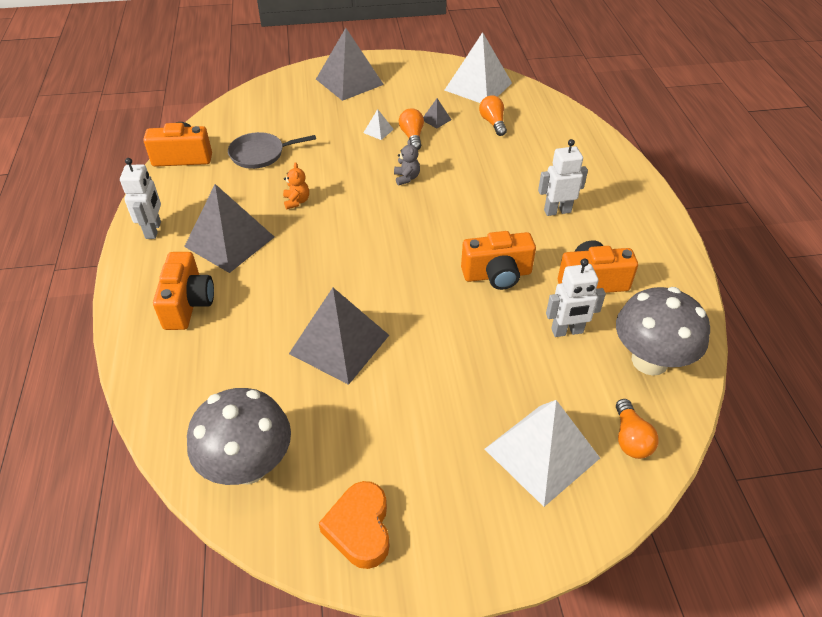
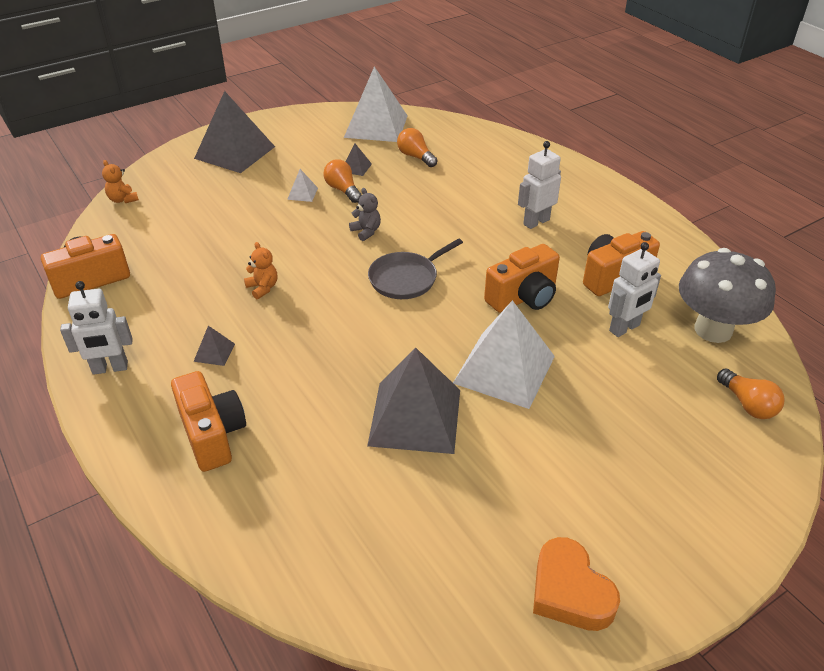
camera: 25 degrees left, 5 degrees down
(153, 230) = (110, 368): white robot -> white robot turned 105 degrees clockwise
(229, 241) = (214, 352): grey pyramid -> grey pyramid, size x0.41
(243, 100) = (123, 199): none -> orange teddy bear
(248, 466) = (407, 579): grey mushroom -> none
(260, 154) = (184, 251): grey pan -> grey pan (406, 278)
(541, 453) = (683, 447): white pyramid -> white pyramid (504, 369)

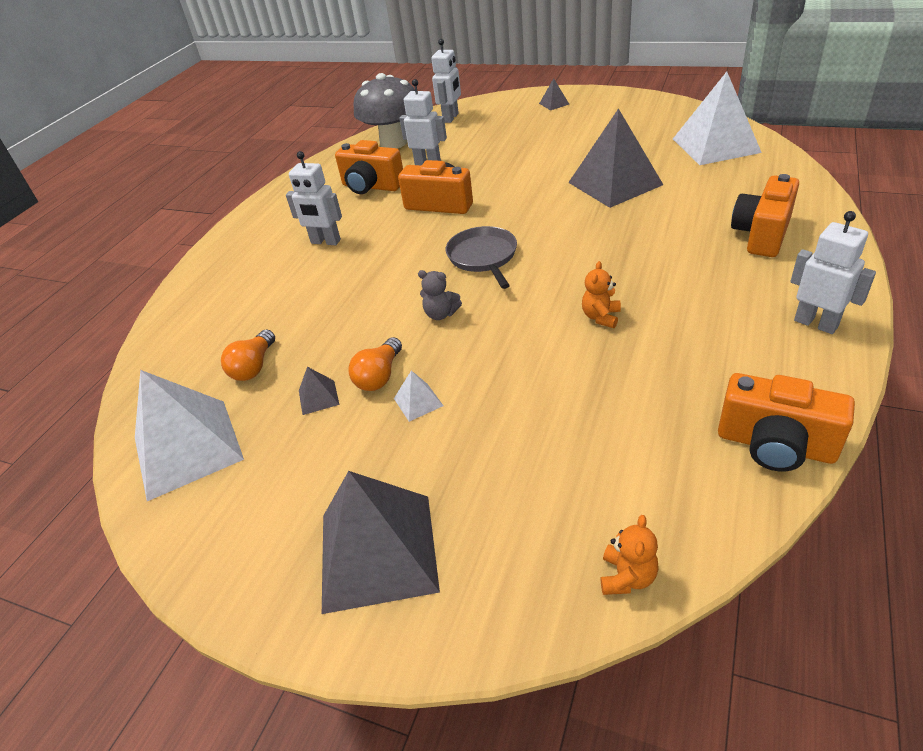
camera: 120 degrees left, 0 degrees up
(214, 352) = (705, 286): grey pyramid -> grey pyramid (554, 104)
(366, 231) = (441, 314): grey teddy bear -> grey teddy bear turned 90 degrees counterclockwise
(406, 278) = (483, 257): grey pan -> grey pan turned 120 degrees counterclockwise
(504, 369) = (526, 179): white pyramid -> white pyramid (715, 145)
(570, 591) = (644, 109): orange heart -> none
(747, 404) = (451, 118): orange light bulb -> white robot

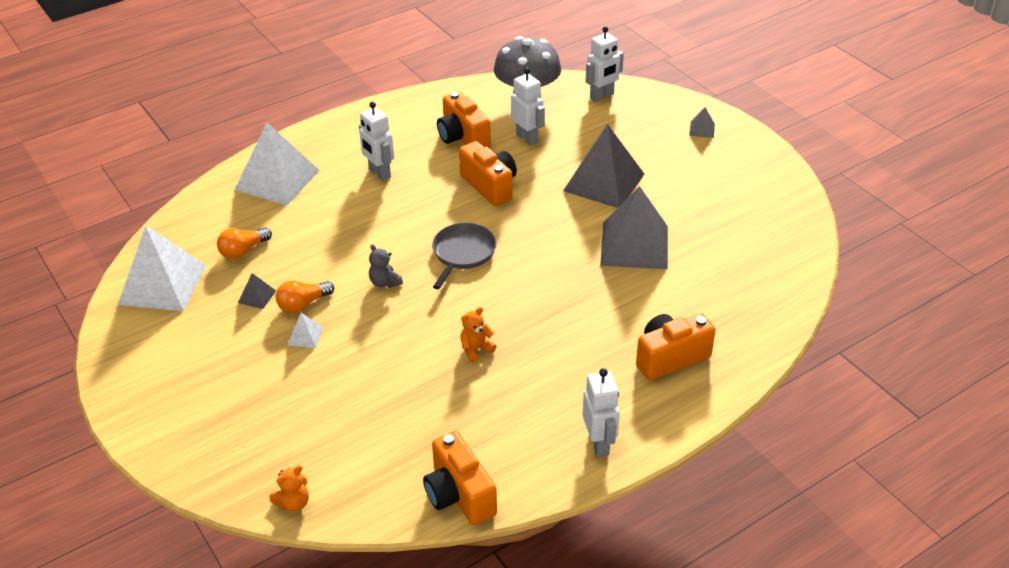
camera: 30 degrees right, 0 degrees up
(378, 552) = (196, 408): grey pyramid -> grey pyramid (603, 182)
(715, 145) = (763, 256): white pyramid -> white pyramid (277, 180)

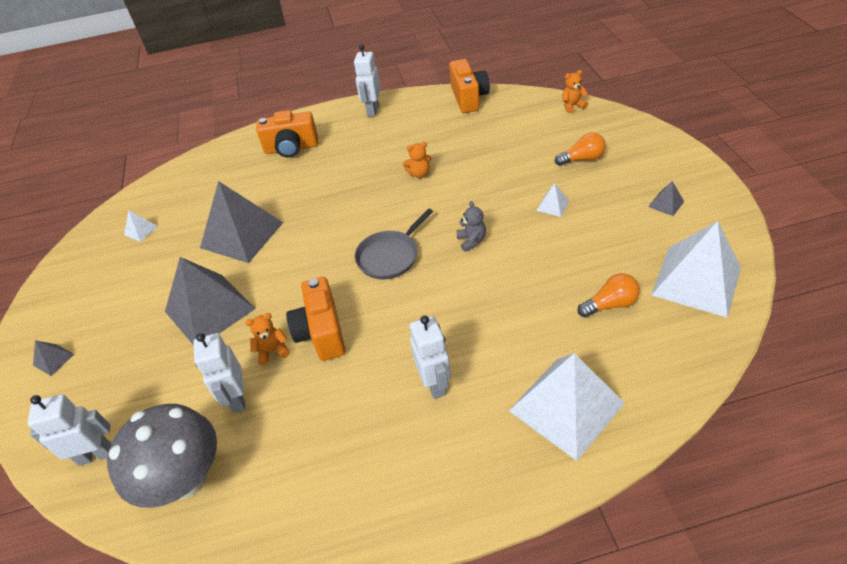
camera: 155 degrees left, 5 degrees up
(257, 296) = (595, 249): grey pyramid -> grey pyramid (666, 204)
(303, 304) = (551, 234): orange light bulb -> orange light bulb (582, 159)
(463, 138) = (310, 422): orange camera -> none
(523, 167) = (272, 351): none -> orange teddy bear
(751, 229) = (141, 230): none -> white pyramid

